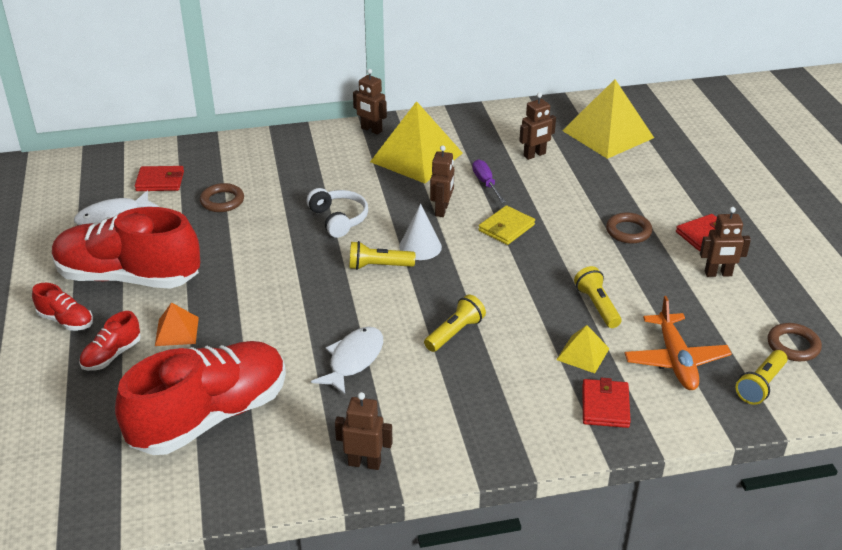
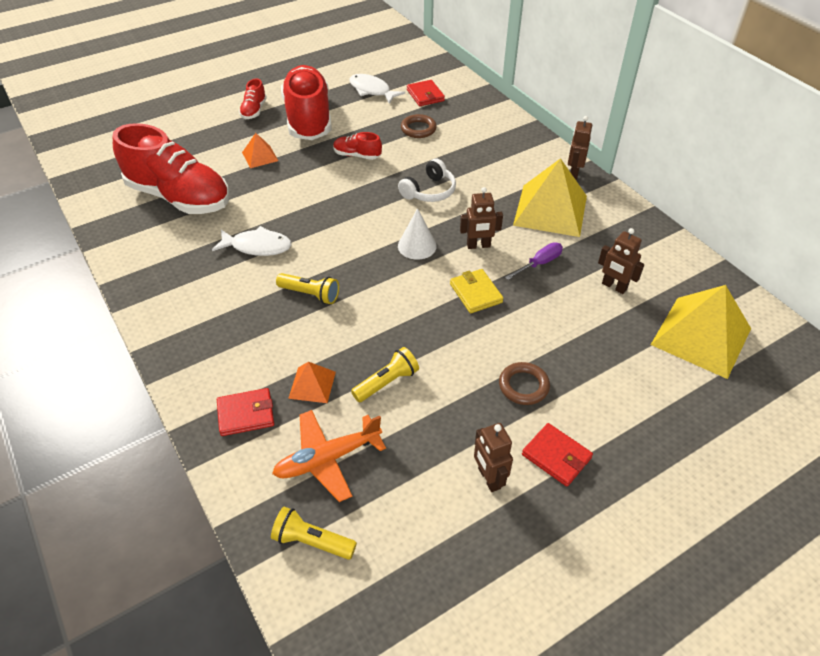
camera: 70 degrees right, 10 degrees up
(112, 355) = (227, 139): red shoe -> red shoe (357, 155)
(364, 463) = (148, 282): brown robot -> none
(378, 266) = (378, 229): yellow flashlight -> none
(506, 228) = (476, 293): yellow wallet -> yellow wallet turned 45 degrees clockwise
(583, 354) = (312, 385): yellow pyramid -> orange pyramid
(793, 345) = (390, 568): brown ring -> none

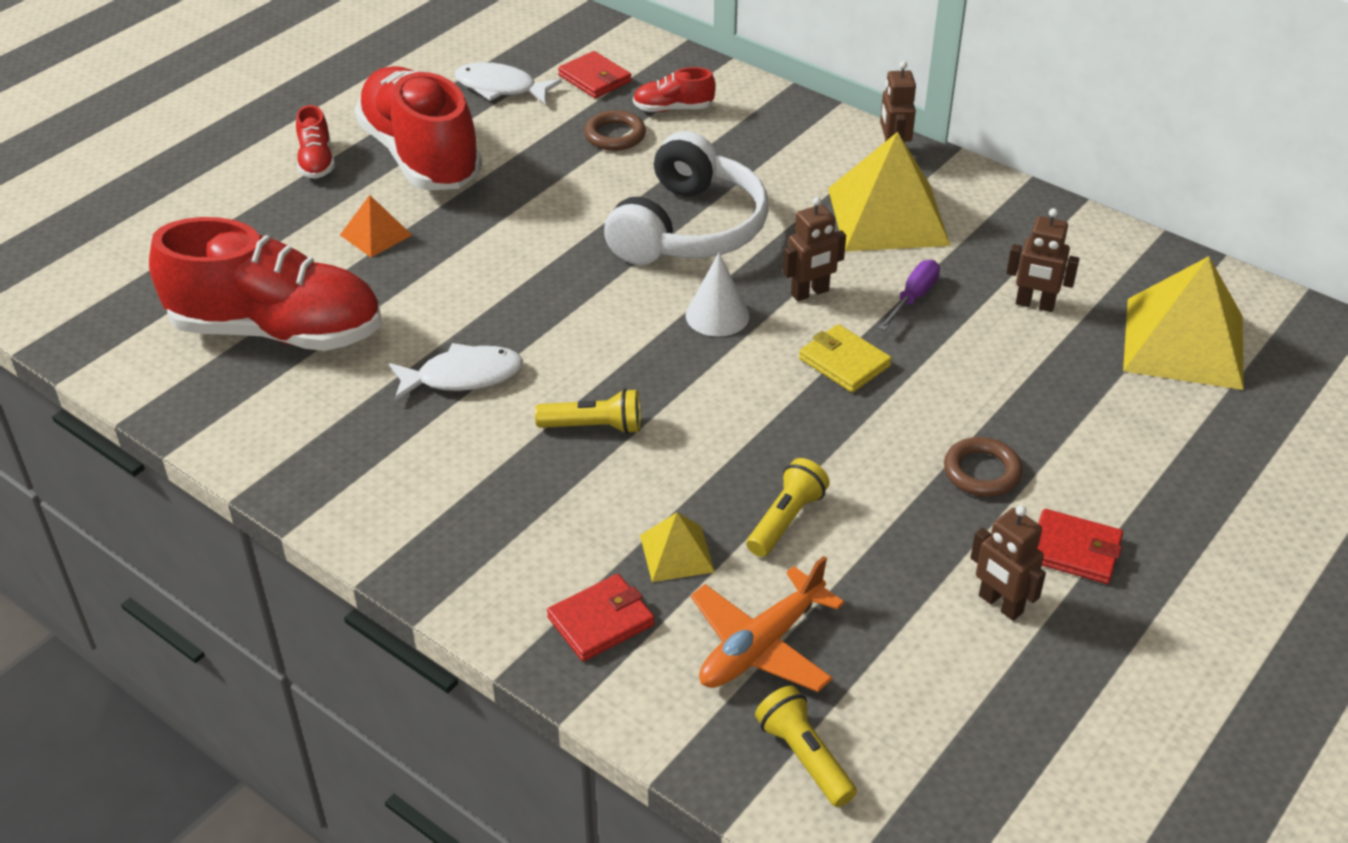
camera: 20 degrees left, 5 degrees down
(312, 385) = (677, 553): orange pyramid -> yellow pyramid
(312, 541) = (804, 757): yellow flashlight -> yellow flashlight turned 60 degrees clockwise
(357, 155) = (539, 198): red shoe -> red shoe (673, 108)
(429, 191) = (689, 229): white headphones -> white headphones, size x1.79

